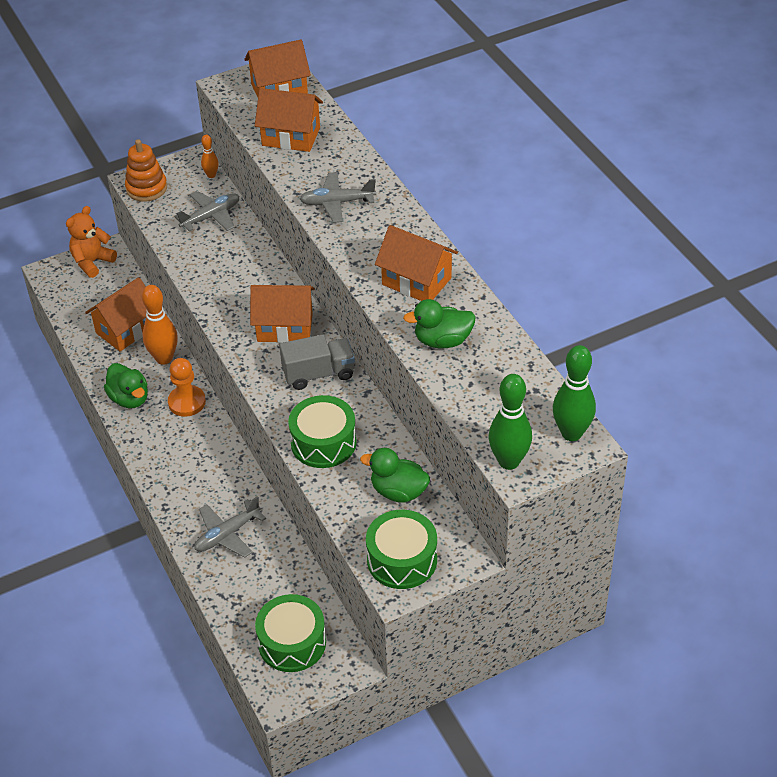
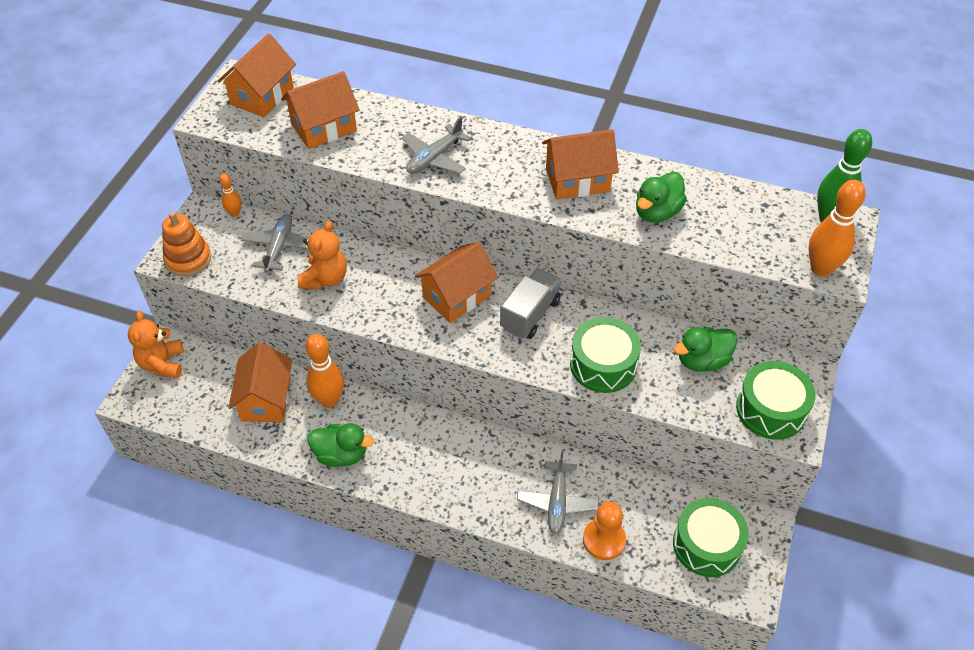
camera: 45 degrees left, 5 degrees up
(187, 402) = (393, 422): orange pawn -> orange pawn (604, 540)
(214, 257) = (325, 278): none -> orange teddy bear
(509, 461) = (821, 269): green bowling pin -> orange bowling pin

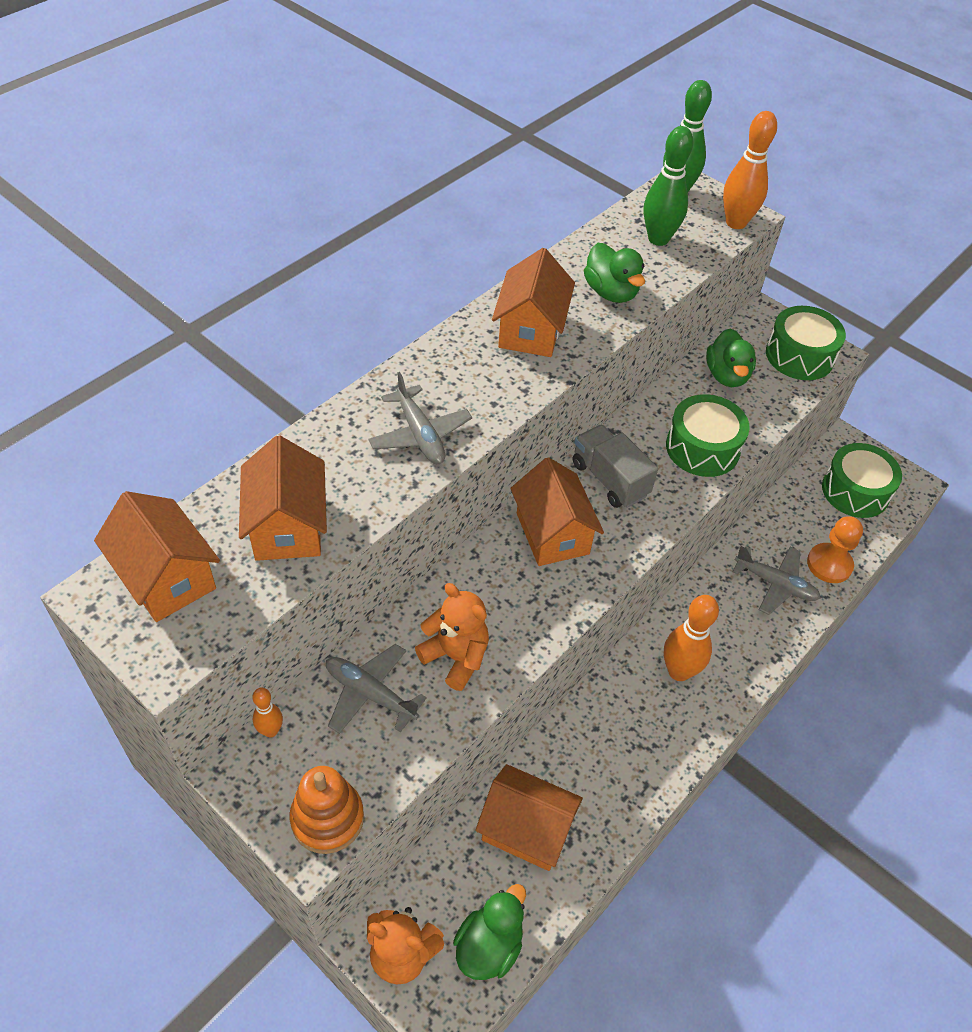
camera: 70 degrees left, 0 degrees up
(329, 400) = (558, 754): orange bowling pin -> orange bowling pin (679, 671)
(341, 454) = (644, 767): green duck -> green duck (489, 946)
(750, 223) = (658, 239): none -> green bowling pin

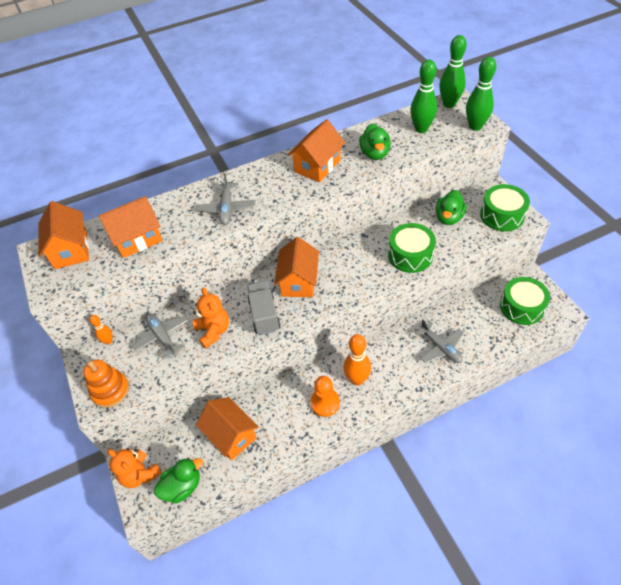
camera: 30 degrees right, 0 degrees up
(287, 526) = (137, 239): orange house -> orange house turned 45 degrees clockwise
(609, 479) = (346, 260): grey truck -> grey truck (264, 315)
(736, 223) = (475, 126): orange bowling pin -> green bowling pin
(829, 564) = (481, 345): orange pawn -> orange pawn (325, 403)

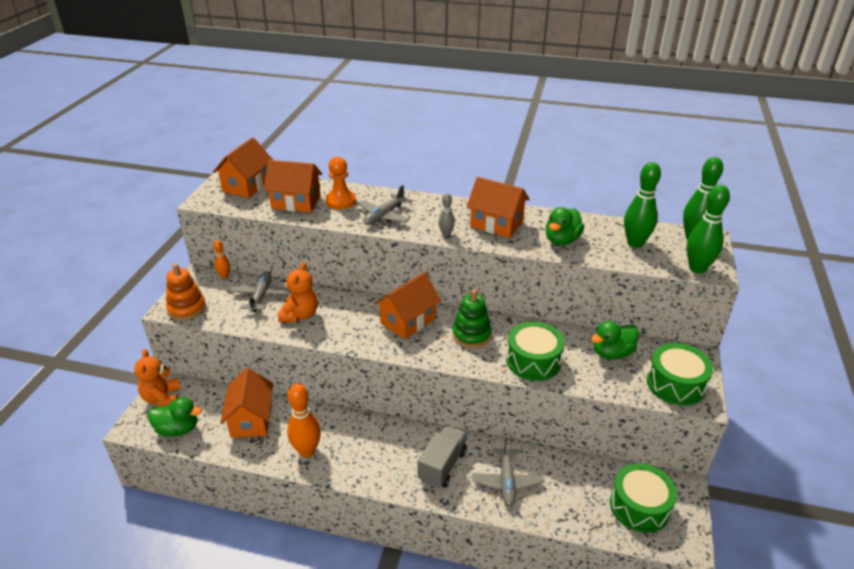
camera: 35 degrees right, 15 degrees down
(264, 315) = (350, 328): grey truck -> grey truck (442, 465)
(292, 196) = (446, 234): none -> grey bowling pin
(317, 166) = (496, 224): orange house -> orange house turned 45 degrees clockwise
(325, 403) = (349, 450): orange pawn -> orange pawn (340, 201)
(352, 263) = (471, 335): none -> green stacking toy
(357, 379) = (397, 452): orange bowling pin -> orange bowling pin (307, 451)

